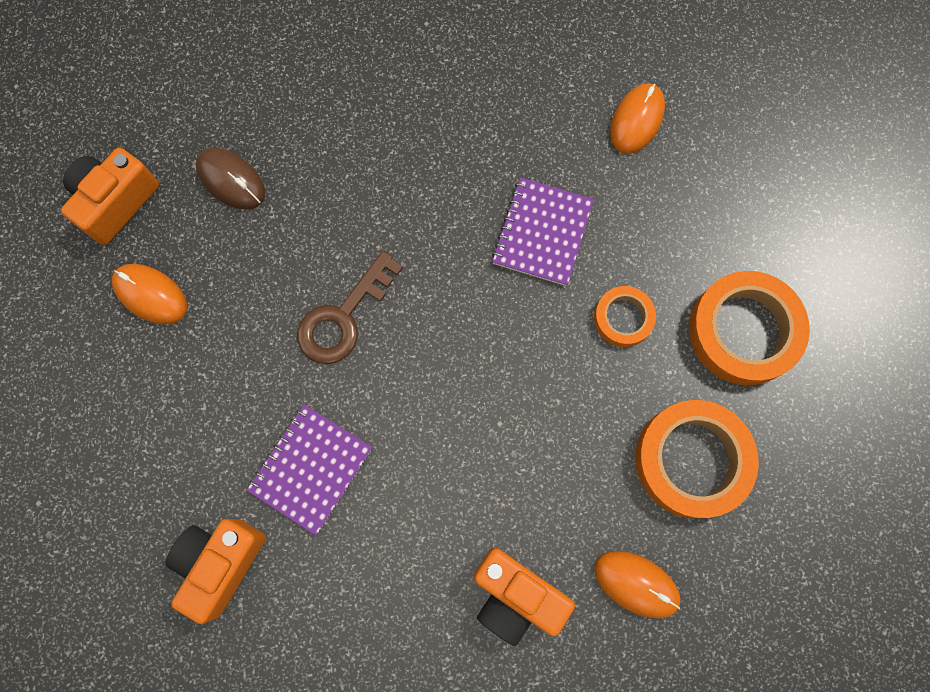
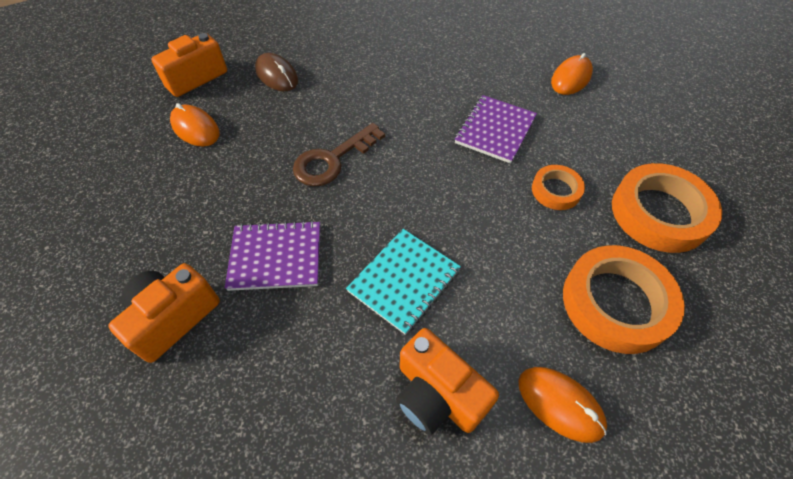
camera: 10 degrees right, 20 degrees down
(311, 469) = (276, 257): purple notebook -> purple notebook turned 45 degrees clockwise
(461, 474) = (404, 281): none -> turquoise notebook

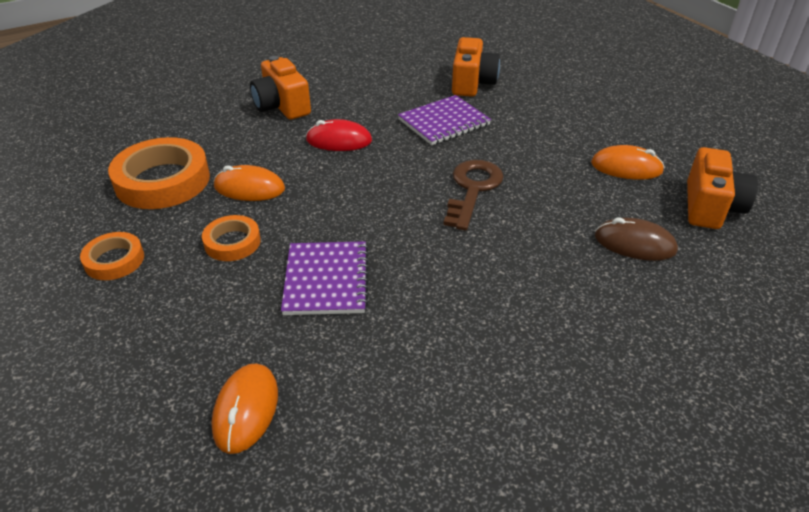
camera: 150 degrees right, 15 degrees down
(404, 281) = (339, 140): turquoise notebook -> red mouse
(437, 394) = (282, 106): orange camera -> orange camera turned 135 degrees counterclockwise
(560, 404) = (200, 124): orange mouse -> orange mouse (249, 188)
(659, 213) = (114, 260): orange tape -> orange tape, size x0.54

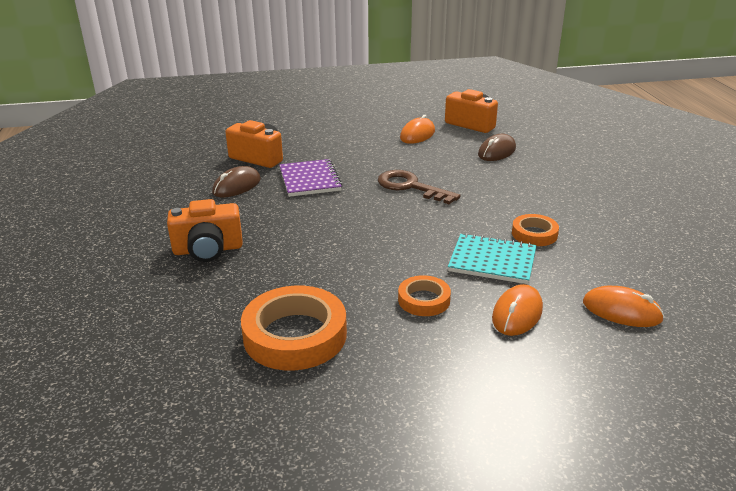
camera: 70 degrees left, 10 degrees down
(114, 260) = (419, 372): orange tape -> orange tape (534, 234)
(249, 188) = (344, 283): orange mouse -> orange mouse (517, 313)
(326, 280) = (492, 261): purple notebook -> turquoise notebook
(339, 140) = (299, 229): red mouse -> none
(404, 88) = (237, 186): none -> brown mouse

